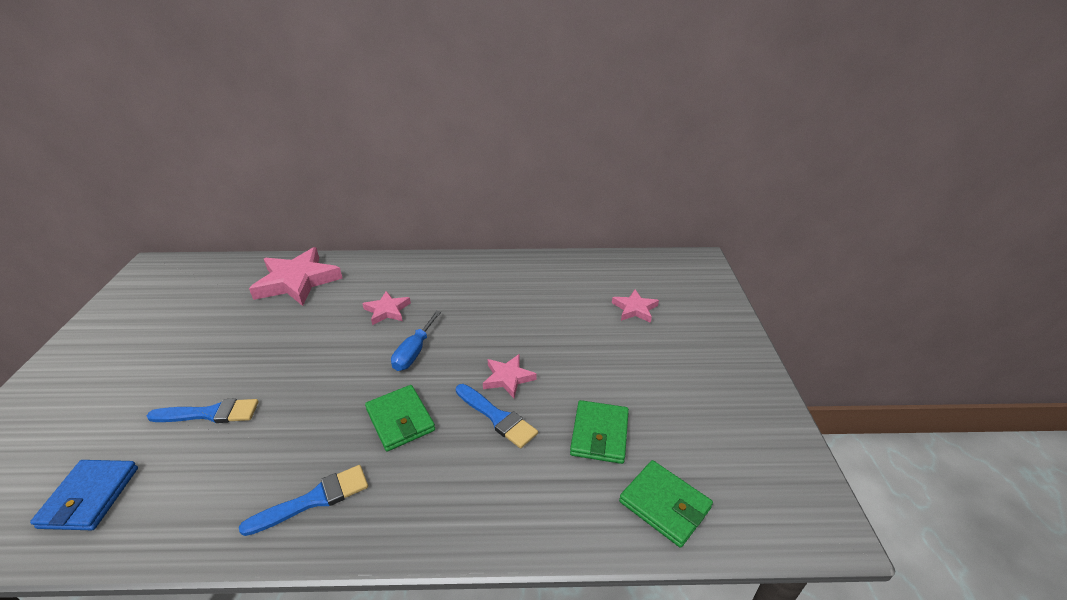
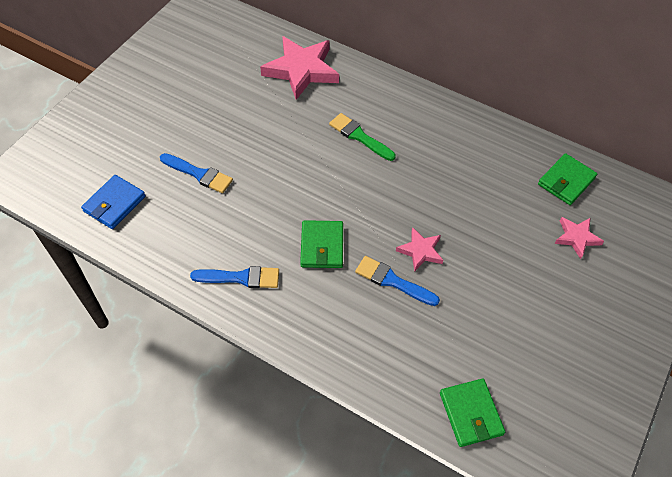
camera: 30 degrees right, 20 degrees up
(387, 310) = (359, 136): pink star -> green brush
(414, 352) = (361, 190): blue screwdriver -> none
(497, 417) = (392, 281): blue brush -> blue brush turned 135 degrees clockwise
(599, 434) = (461, 336): green wallet -> green wallet (566, 181)

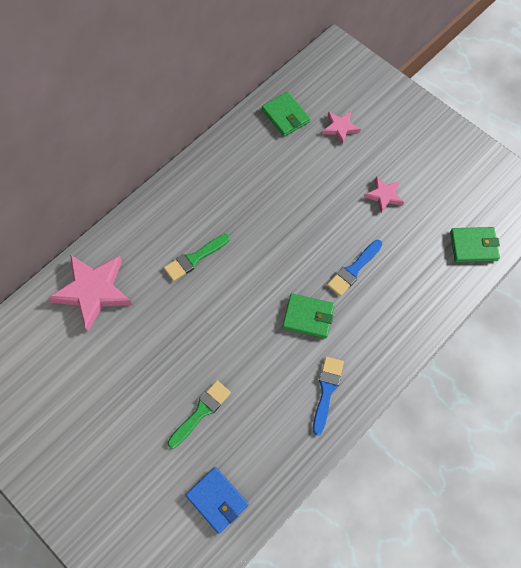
camera: 75 degrees left, 10 degrees up
(199, 174) = (201, 412): blue brush -> green brush
(420, 251) = (329, 241): pink star -> pink star (384, 195)

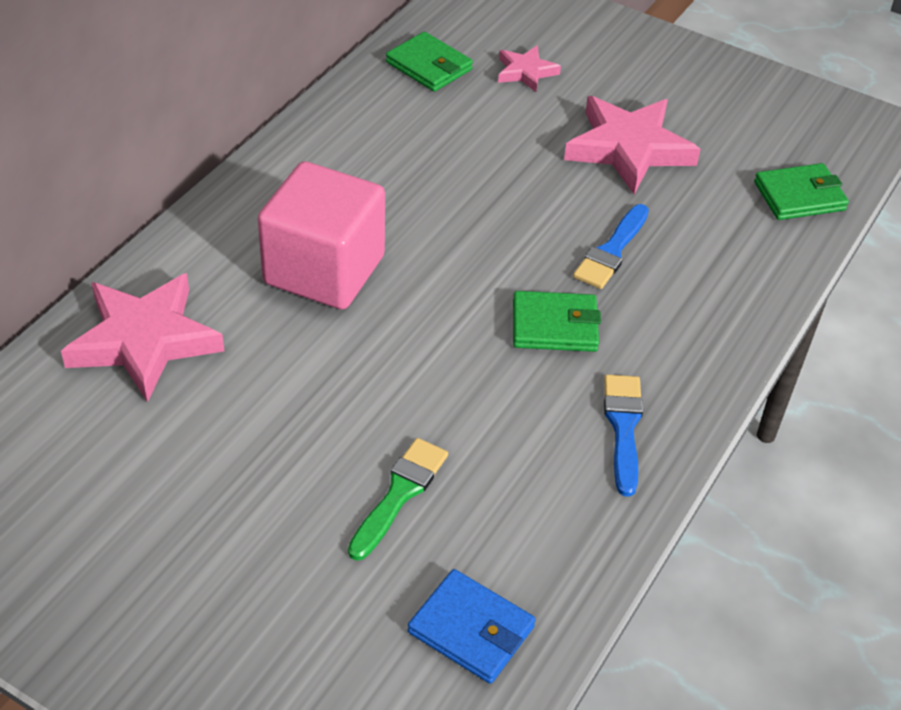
camera: 15 degrees left, 20 degrees down
(194, 258) = (324, 270): green brush -> pink cube
(384, 195) = (628, 149): pink star -> pink star, size x1.93

